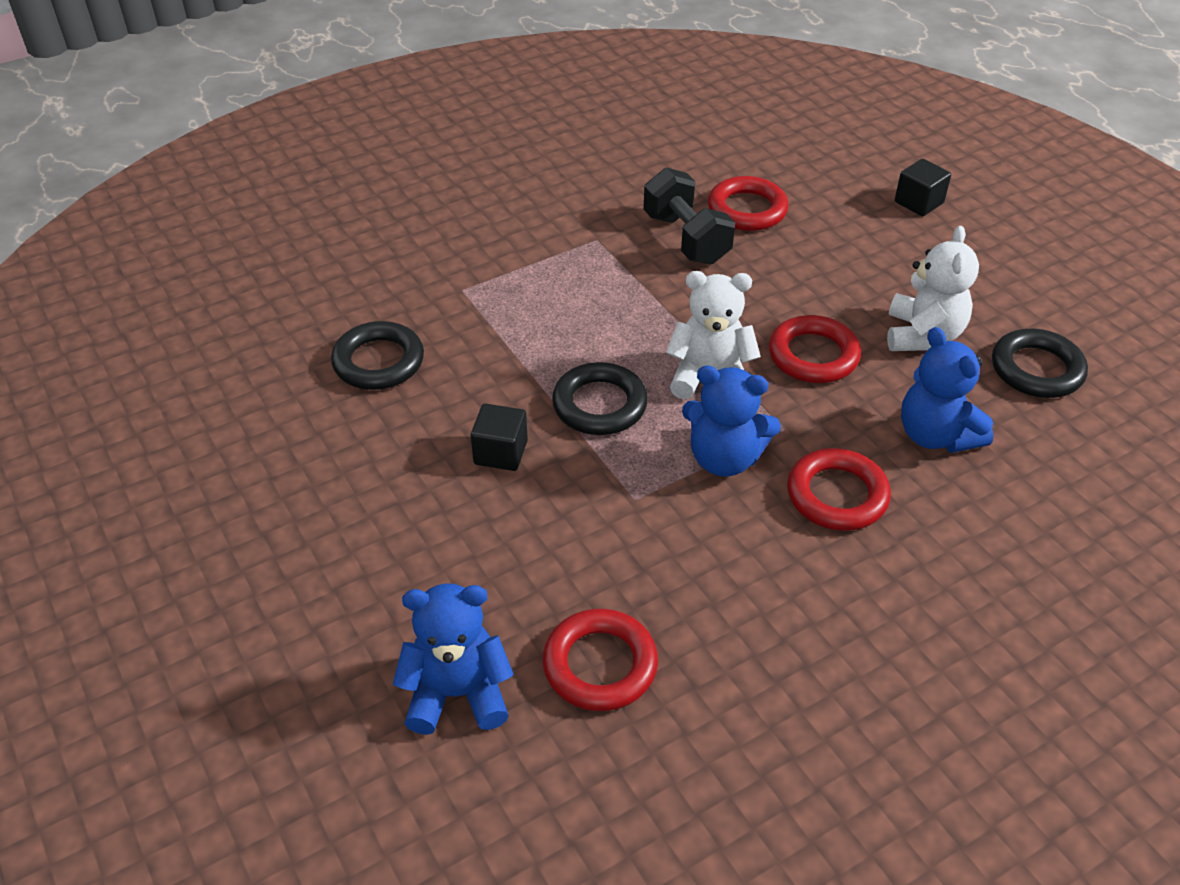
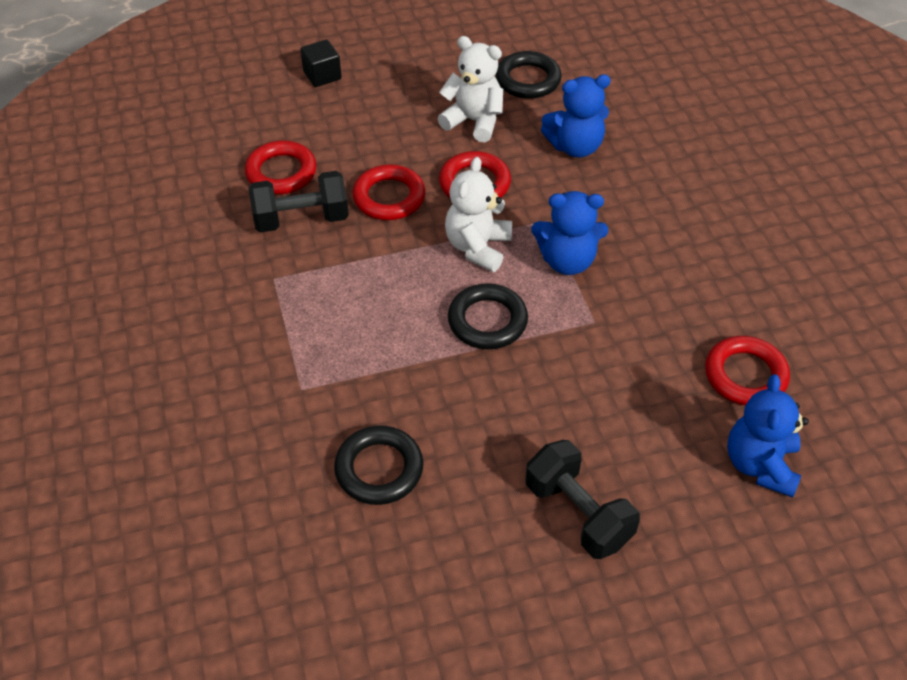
camera: 75 degrees left, 5 degrees up
(352, 523) = (578, 513): none -> black dumbbell
(500, 452) = (523, 396): black cube -> none
(724, 458) = (567, 261): blue teddy bear -> blue teddy bear turned 60 degrees clockwise
(837, 495) = (618, 211): red ring -> red ring (389, 197)

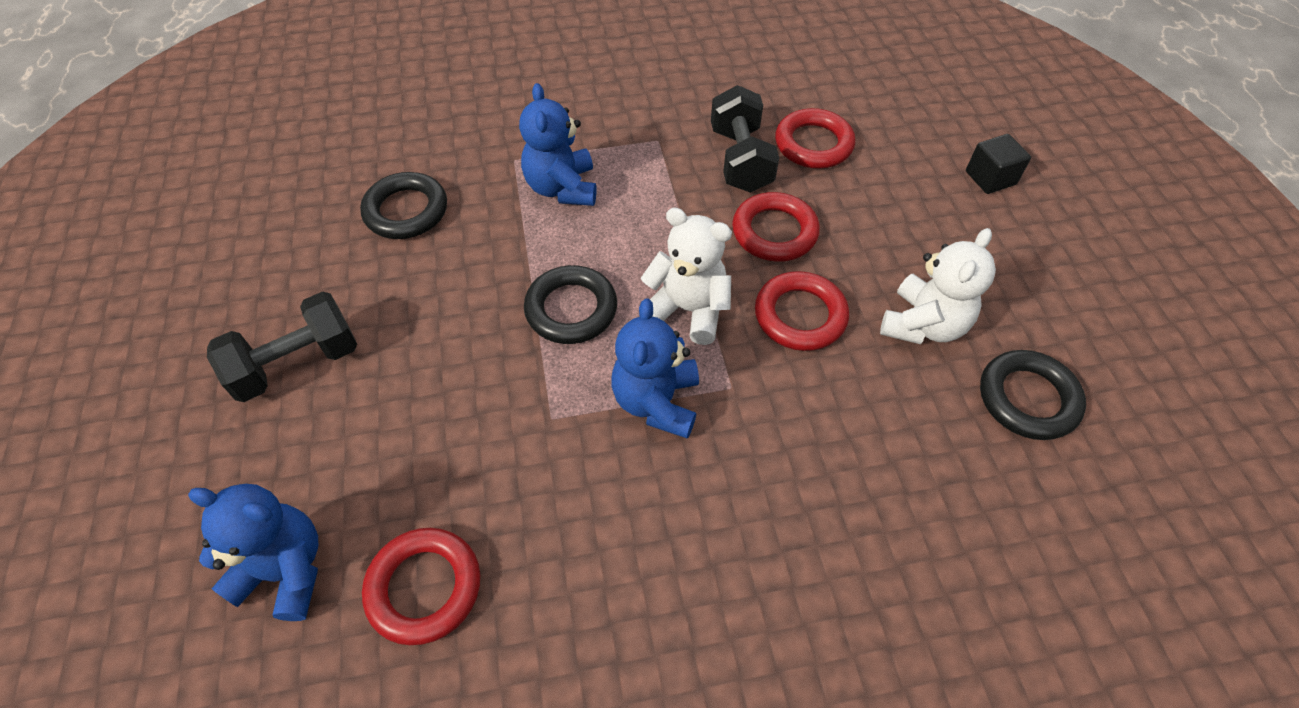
camera: 95 degrees right, 5 degrees up
(575, 146) = (881, 442): blue teddy bear -> blue teddy bear (562, 188)

